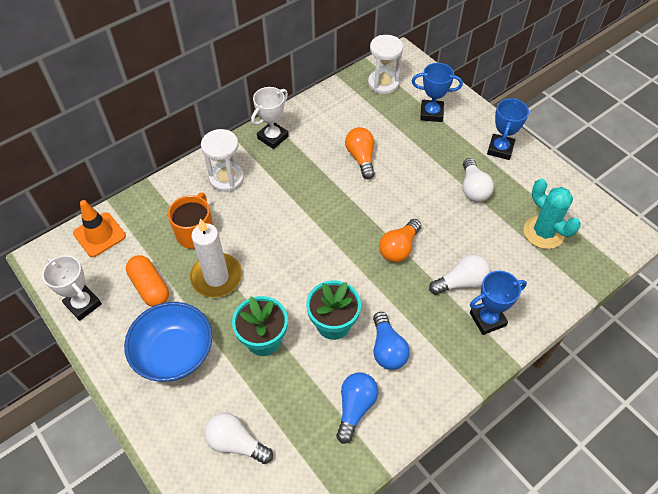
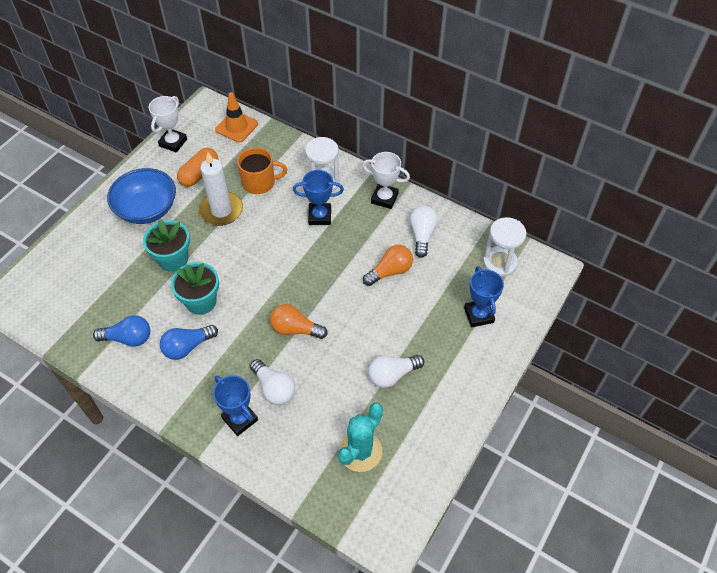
camera: 70 degrees right, 0 degrees up
(236, 443) = (83, 271): white light bulb -> white light bulb (422, 235)
(500, 149) = (458, 389): blue trophy -> blue trophy (320, 216)

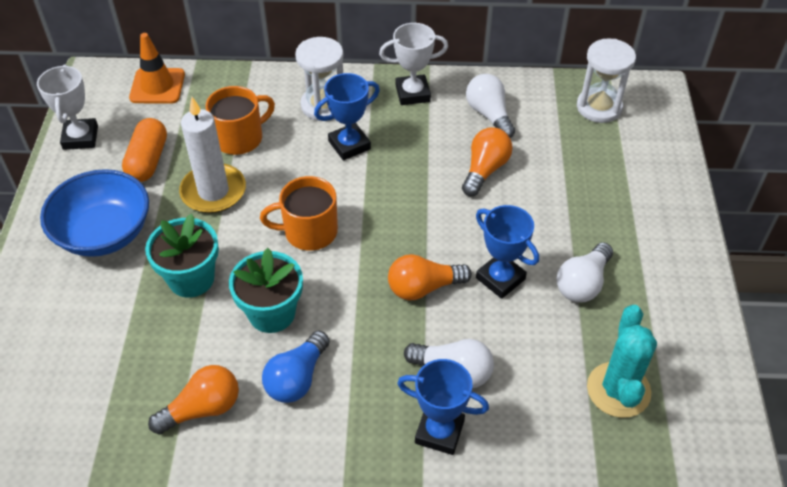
camera: 30 degrees left, 5 degrees down
(128, 338) = (202, 409): blue light bulb -> orange light bulb
(256, 262) = (309, 231): none -> orange mug
(478, 315) = (623, 172): blue trophy -> blue trophy (500, 278)

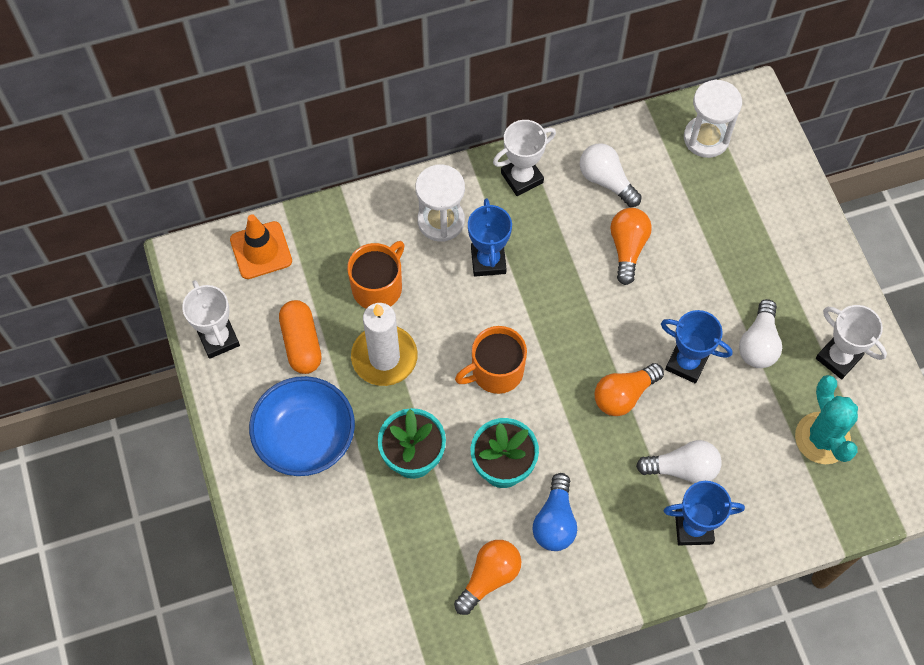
camera: 20 degrees left, 15 degrees up
(349, 145) = (488, 261): blue trophy -> blue trophy turned 45 degrees counterclockwise
(664, 320) = (838, 358): none -> white trophy

